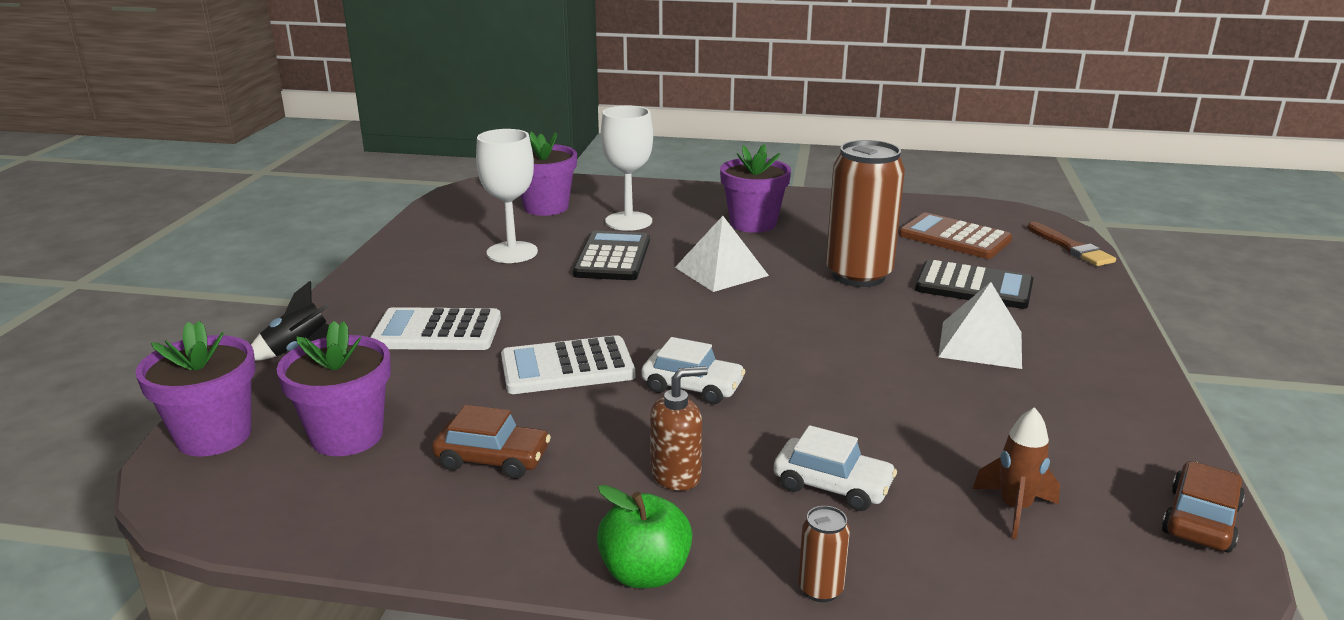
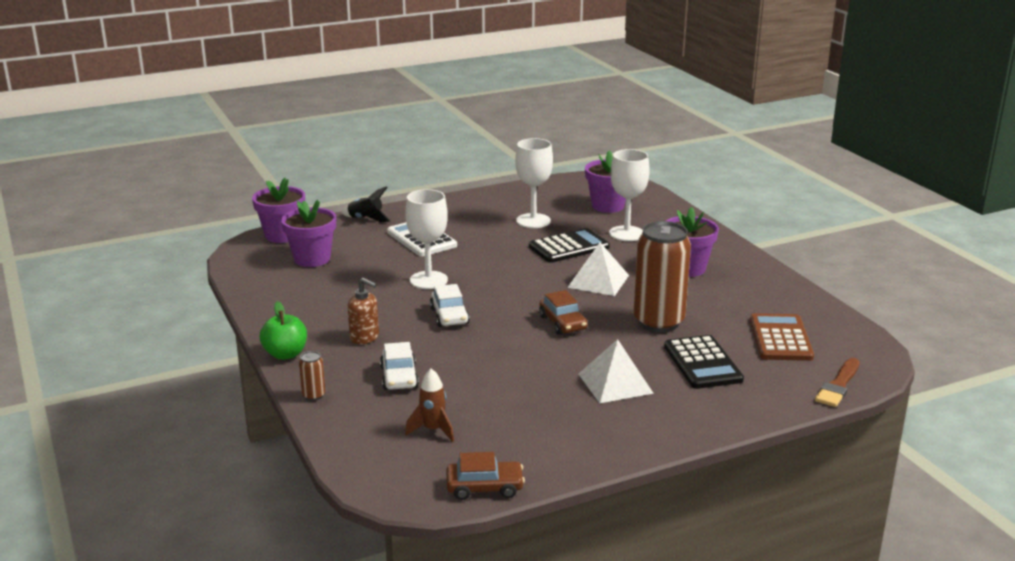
camera: 55 degrees right, 0 degrees up
(493, 459) = (330, 294): brown car -> brown car (562, 323)
(567, 367) = (428, 280): white calculator -> white goblet

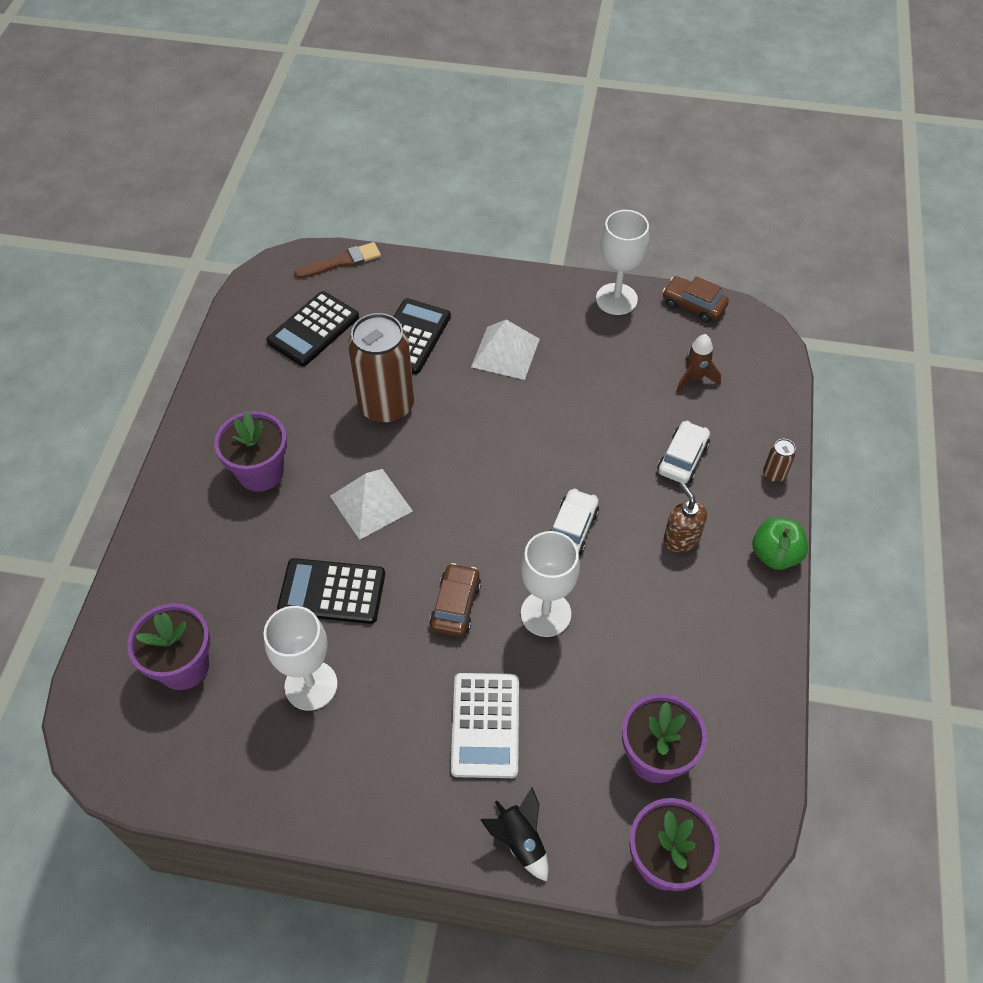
camera: 145 degrees left, 30 degrees up
(562, 323) = (473, 454): brown car -> brown car (455, 605)
(626, 233) = (239, 581): white goblet -> white goblet (616, 299)
(780, 338) = (313, 329): brown calculator -> black calculator

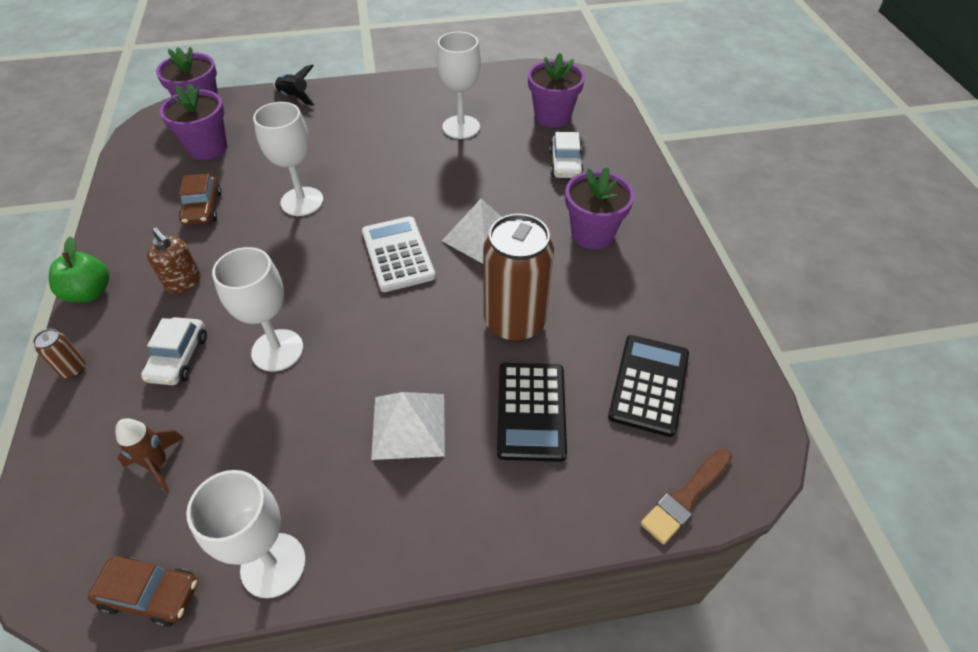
camera: 160 degrees right, 5 degrees down
(332, 591) = (477, 175): black calculator -> none
(455, 605) = (377, 189): brown car -> brown car (203, 208)
(485, 725) = (332, 136): white calculator -> white calculator (398, 254)
(572, 528) = (290, 264): white car -> white car (565, 164)
(596, 440) = (277, 350): none -> white goblet

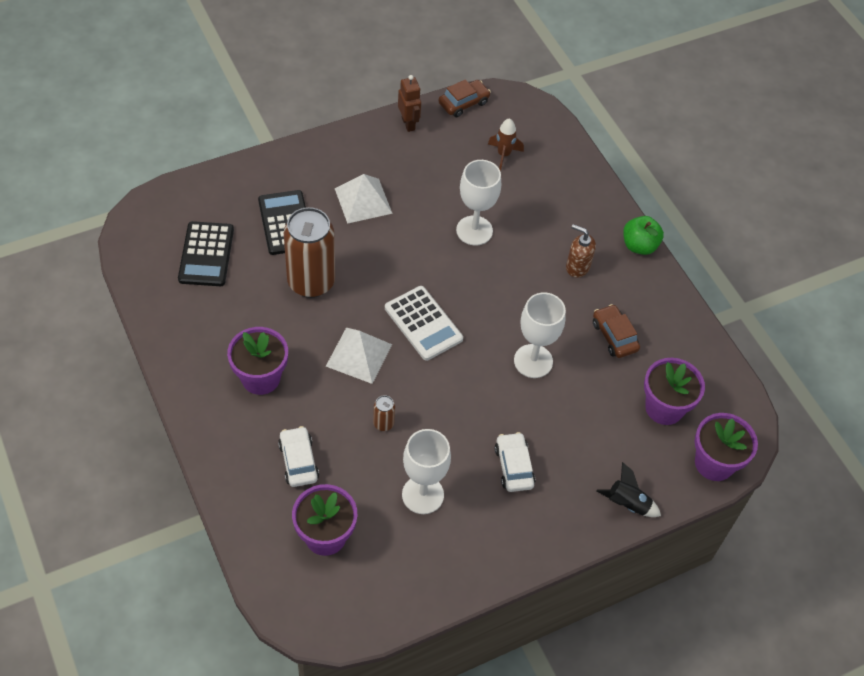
camera: 160 degrees right, 5 degrees up
(73, 369) = (601, 194): brown can -> brown can (383, 423)
(151, 594) = (463, 103): brown car -> brown car turned 150 degrees clockwise
(178, 358) = (538, 213): white car -> white car (514, 466)
(273, 565) = (408, 123): white goblet -> brown robot
(685, 497) = (182, 192): brown brush -> none

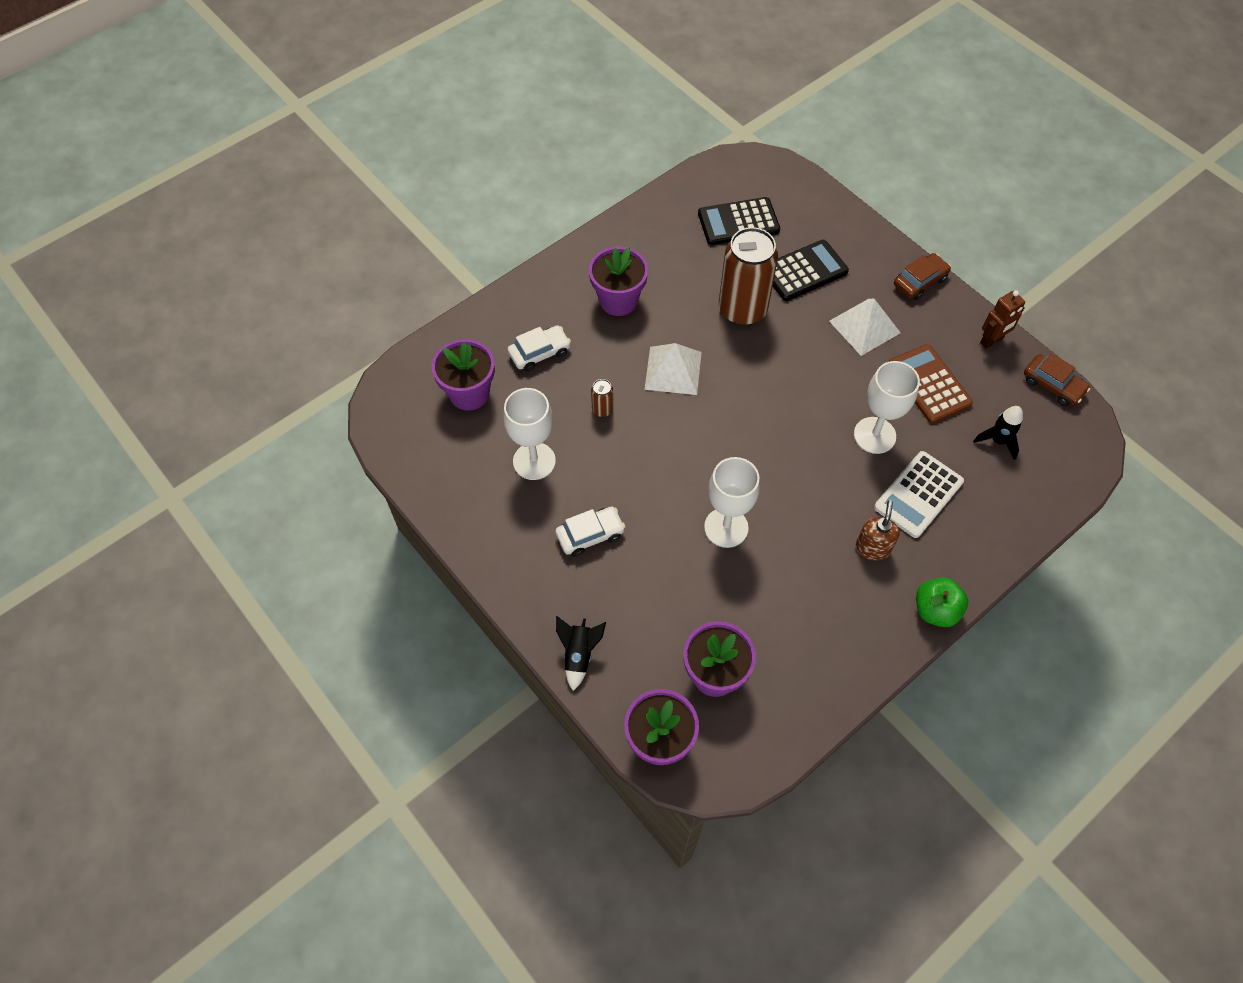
camera: 80 degrees right, 5 degrees up
(423, 323) = (732, 416): white calculator -> white calculator (918, 494)
(436, 178) = (929, 384): none -> brown calculator
(503, 155) = (998, 441): brown rocket -> black rocket
(614, 336) = (792, 604): brown car -> brown car (919, 282)

